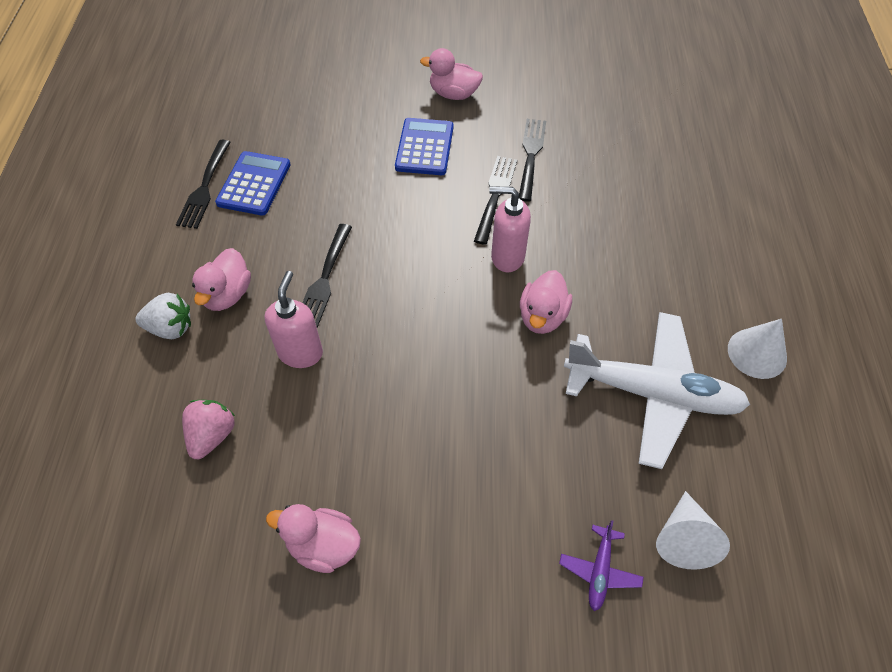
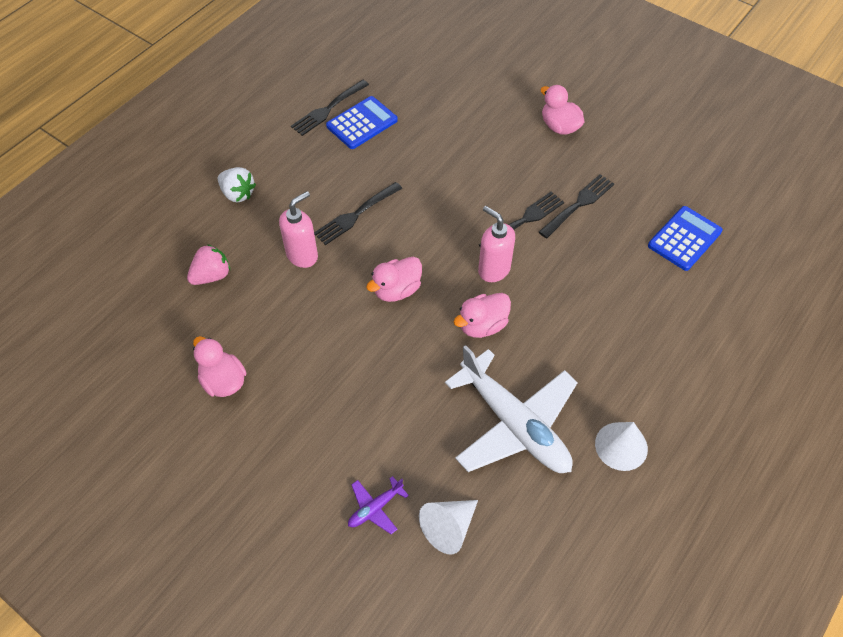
camera: 35 degrees right, 0 degrees up
(227, 294) = (287, 191): pink duck -> pink duck (396, 290)
(424, 147) = (502, 157): blue calculator -> blue calculator (684, 238)

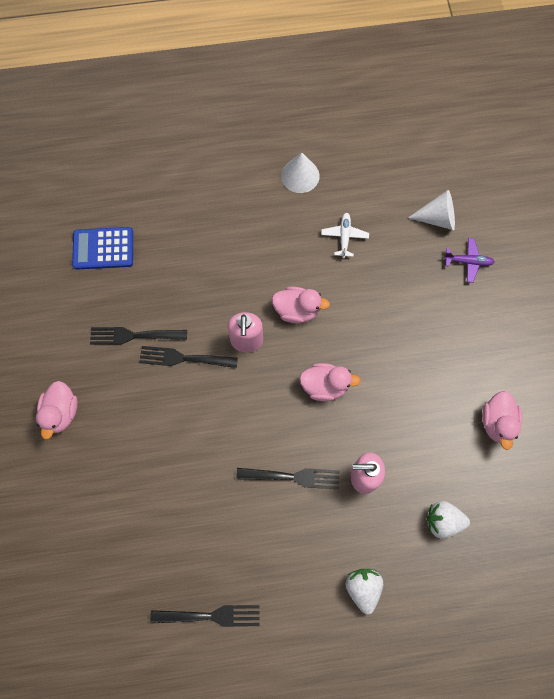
camera: 135 degrees left, 15 degrees up
(212, 275) = (443, 521): pink strawberry -> white strawberry
(362, 123) = (199, 570): blue calculator -> none
(514, 424) = (344, 237): white plane -> white plane, size x0.42

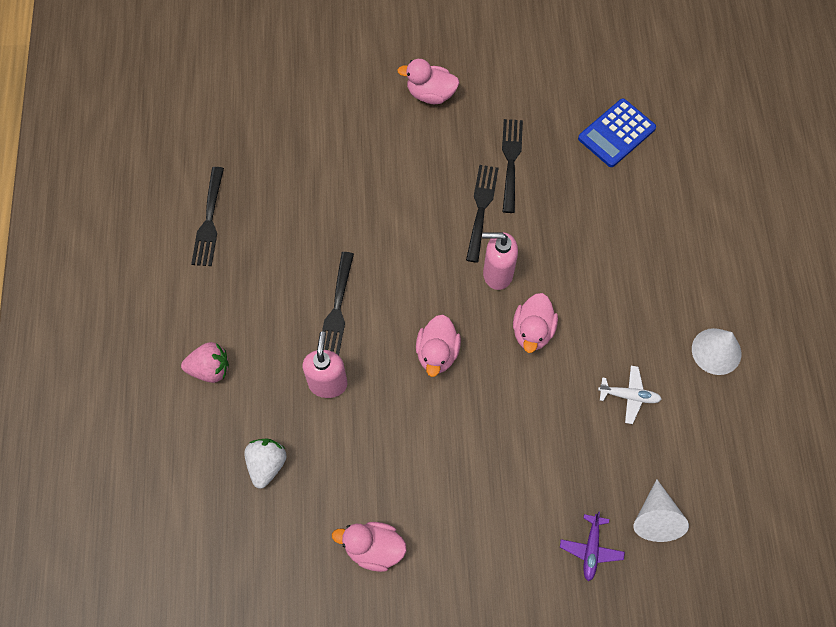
camera: 95 degrees right, 5 degrees down
(103, 249) = (616, 133): blue calculator -> blue calculator turned 135 degrees counterclockwise
(363, 588) = (210, 369): white strawberry -> pink strawberry

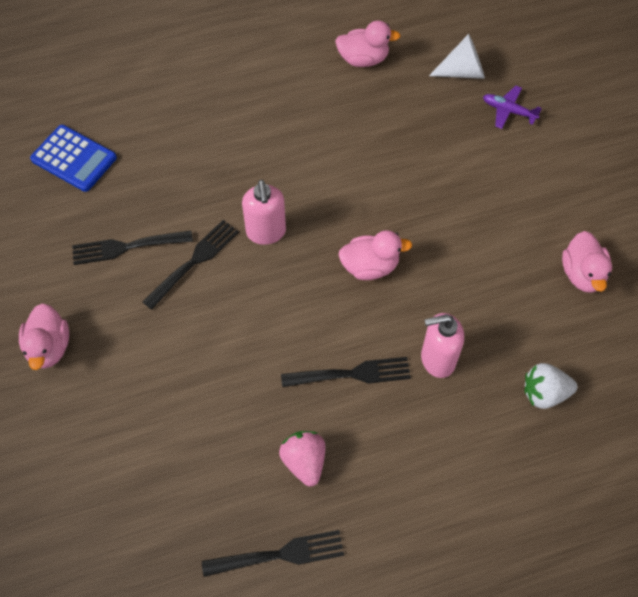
camera: 105 degrees left, 5 degrees down
(210, 369) = (464, 487): pink strawberry -> pink strawberry (304, 461)
(481, 209) = (194, 262): black fork -> black fork turned 135 degrees clockwise
(532, 331) = (320, 190): pink duck -> pink duck (363, 59)
(591, 549) = (508, 111): purple plane -> purple plane turned 150 degrees counterclockwise
(629, 396) = (360, 105): white plane -> none
(716, 351) = (295, 50): white cone -> none

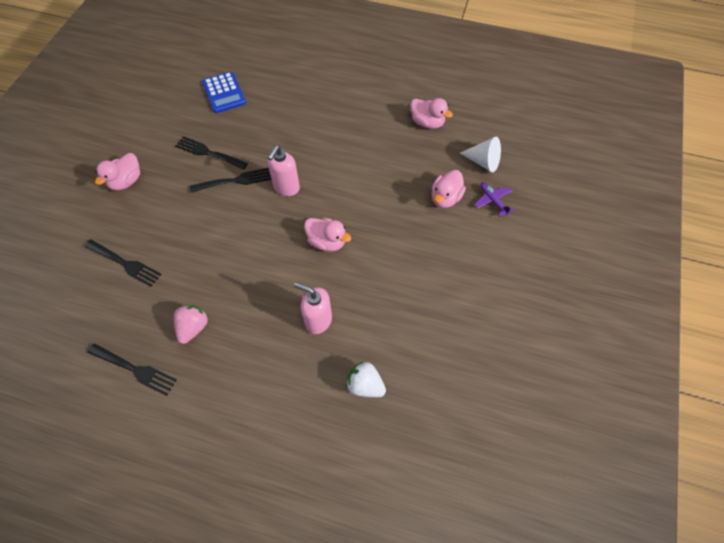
camera: 35 degrees right, 0 degrees up
(350, 374) = (262, 296): black fork -> black fork (124, 263)
(582, 274) = (454, 328): pink duck -> pink duck (445, 198)

